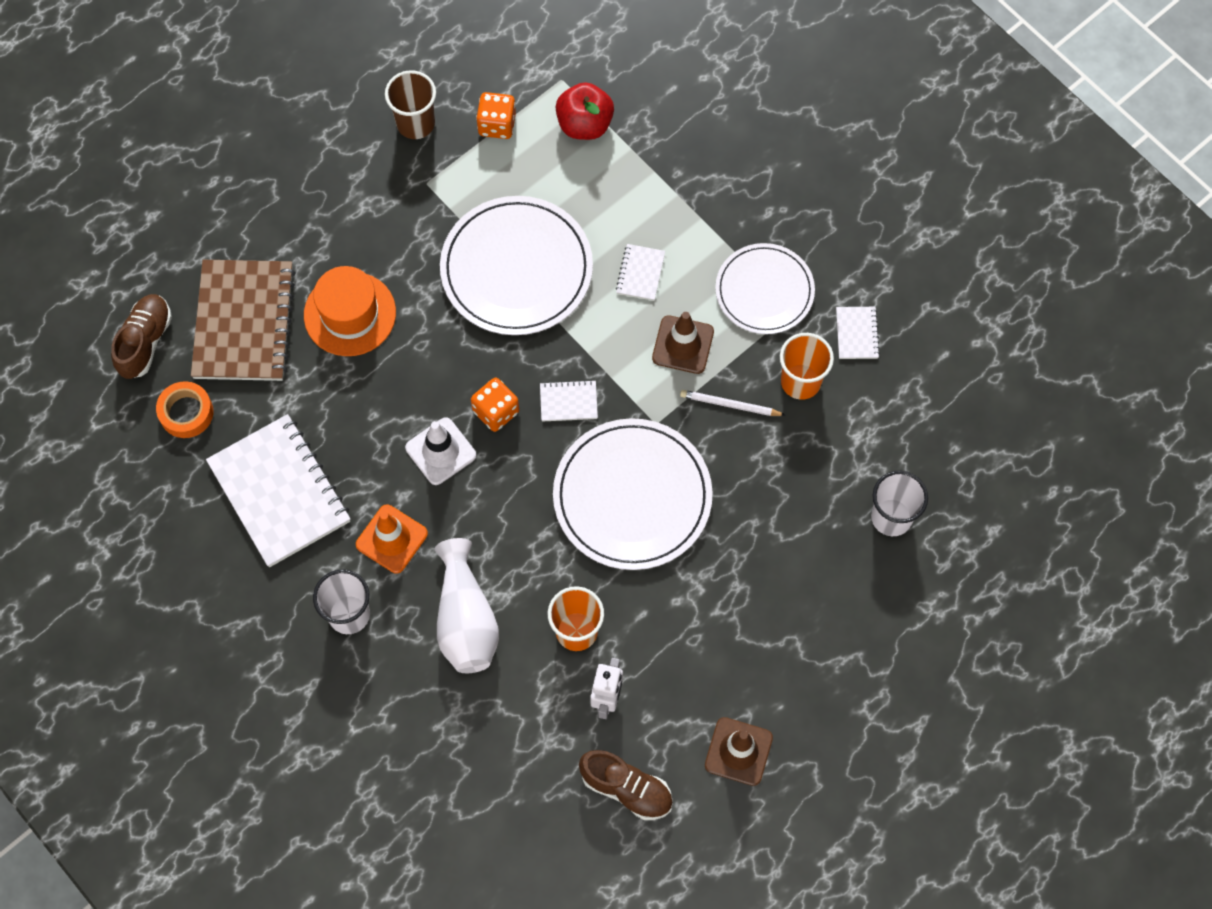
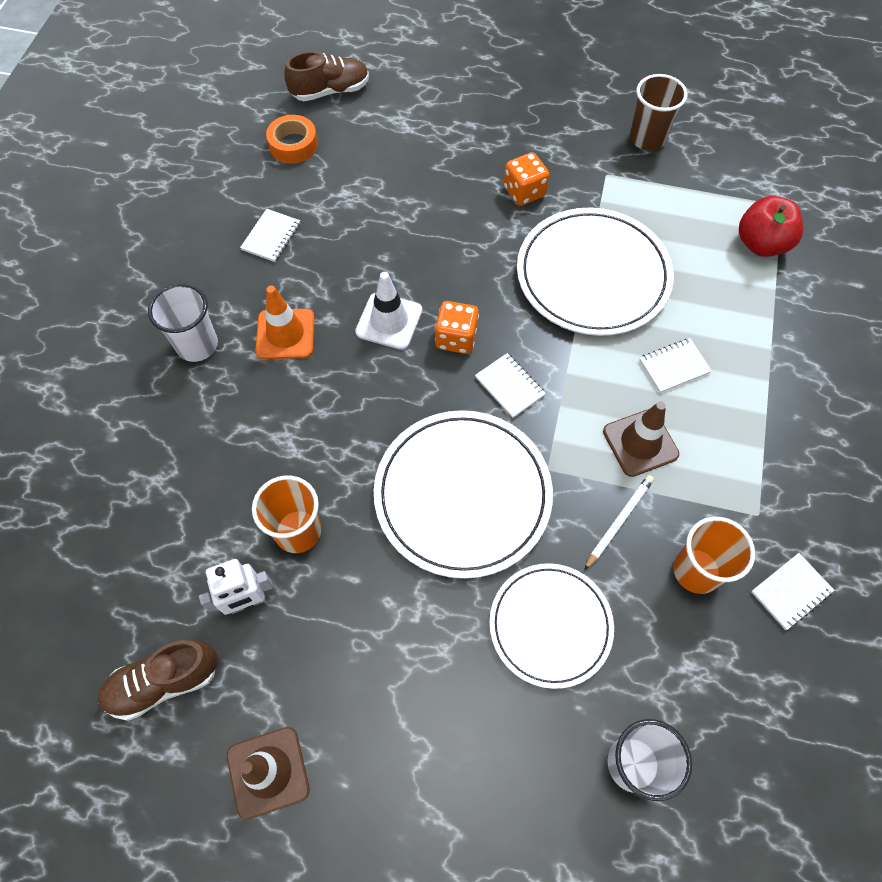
camera: 55 degrees right, 5 degrees down
(244, 322) = (393, 135): brown notebook -> none
(279, 492) = (271, 237): white notebook -> white notebook, size x0.44
(350, 314) = (455, 192): orange hat -> none
(466, 619) = (249, 433): white vase -> none
(497, 124) = (699, 188): orange dice -> orange dice (524, 192)
(626, 788) = (164, 682): brown shoe -> brown shoe turned 75 degrees clockwise
(730, 405) = (619, 521): white pencil -> white pencil turned 60 degrees clockwise
(764, 291) = (753, 478): white plate -> white plate (550, 625)

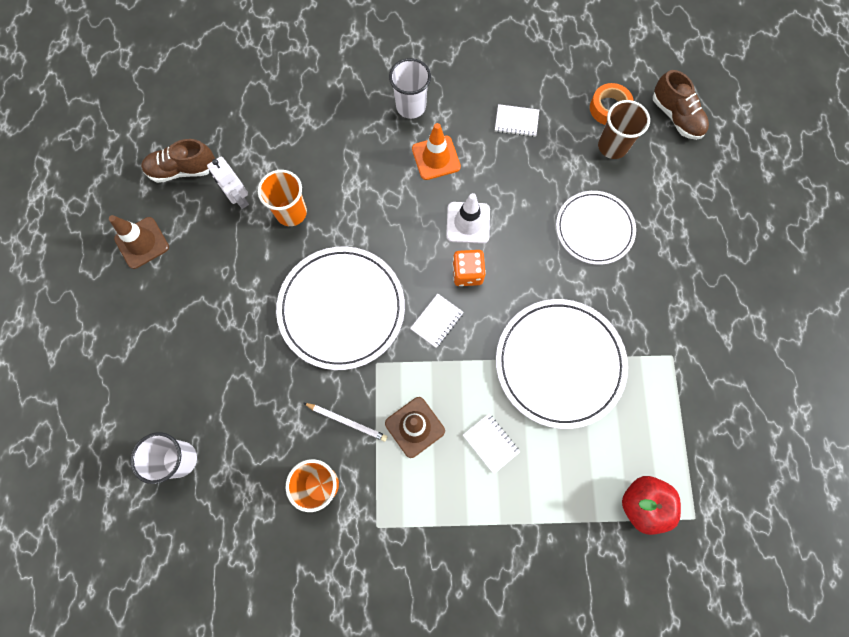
camera: 75 degrees right, 10 degrees up
(164, 682) = (183, 170): brown shoe -> brown shoe turned 60 degrees counterclockwise
(524, 192) = (626, 291): orange dice -> none
(550, 625) = (260, 388): white plate -> white plate (594, 229)
(647, 139) = (728, 384): brown cup -> brown cup (612, 146)
(791, 592) = (320, 558): white notebook -> none

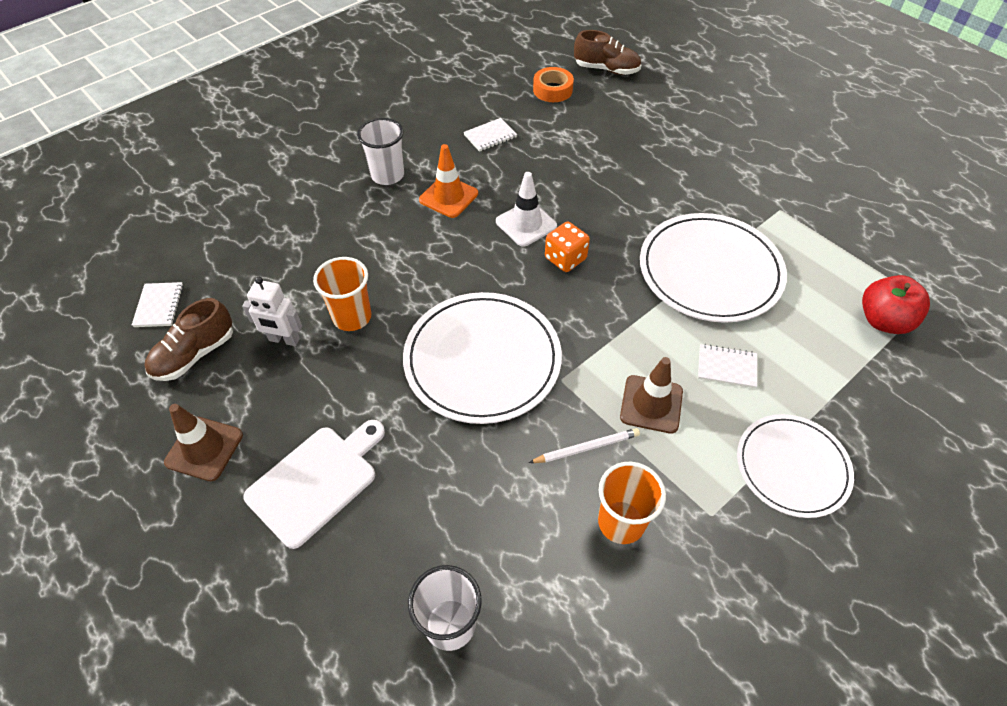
camera: 40 degrees left, 20 degrees down
(182, 314) = (316, 481): none -> white cutting board
(437, 321) = (578, 310): white notebook -> white notebook (159, 306)
(594, 229) = (629, 167): white plate -> white plate (792, 467)
(612, 146) = (582, 110): brown cup -> none

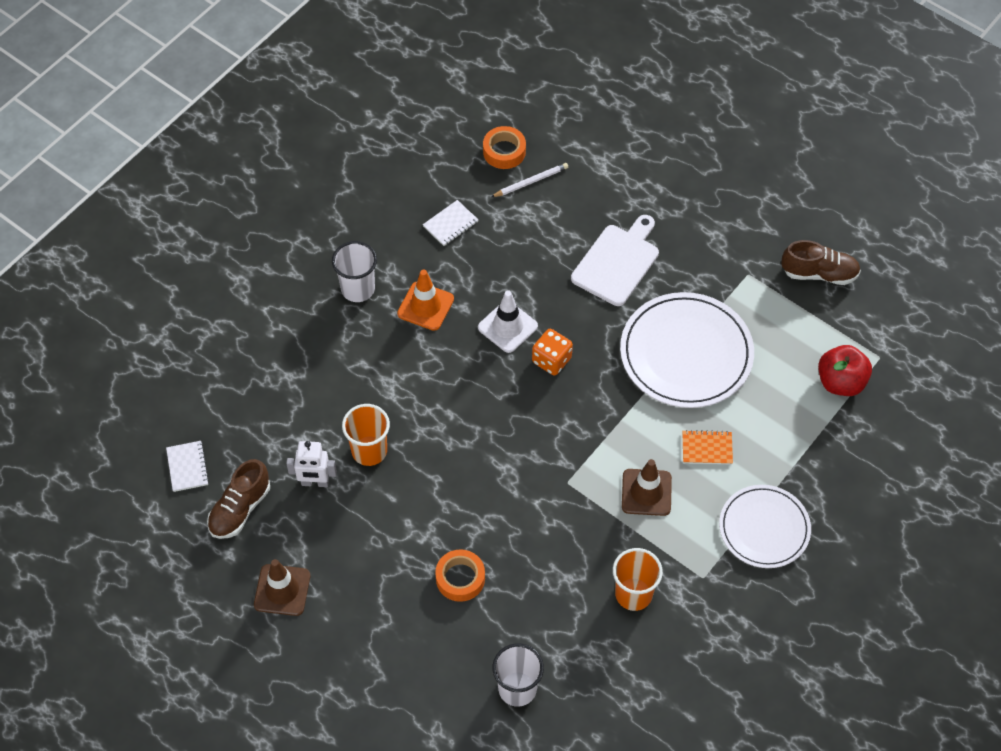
camera: 10 degrees left, 5 degrees up
(316, 481) = (384, 601): white cutting board -> white cutting board (617, 262)
(413, 468) = (460, 578): none -> orange tape
(482, 360) = (496, 474): white plate -> none
(586, 448) = (598, 539): white pencil -> white pencil (531, 182)
(606, 69) = (557, 114): brown shoe -> brown shoe (819, 273)
(726, 367) = (707, 448): white notebook -> orange notebook

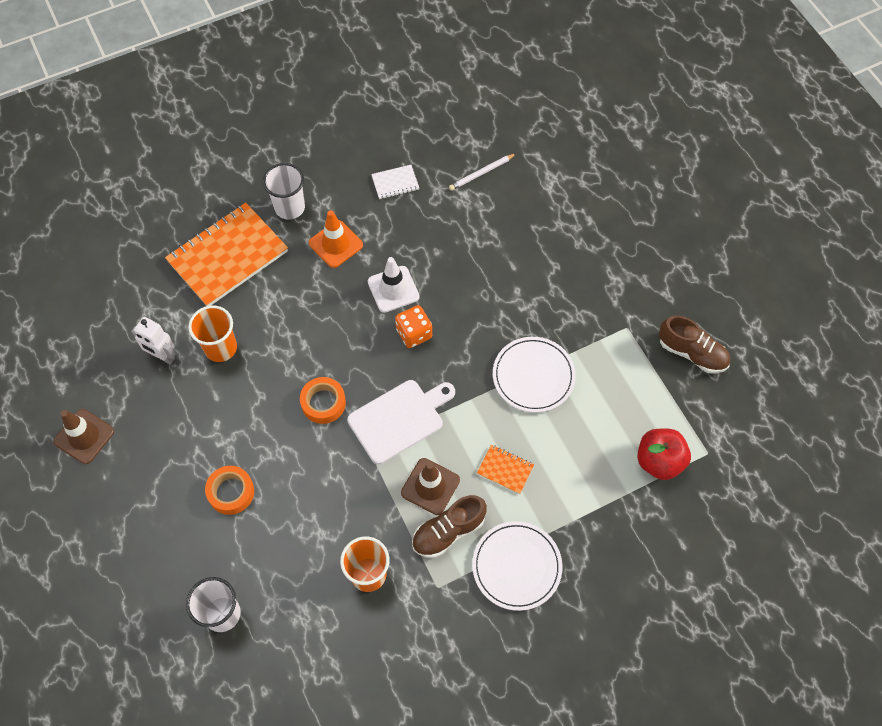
camera: 25 degrees right, 5 degrees up
(187, 467) = (73, 300): white notebook -> none
(240, 509) = (92, 353): brown shoe -> brown shoe (448, 531)
(323, 361) = (228, 256): none -> orange notebook
(504, 151) = (473, 139): orange tape -> orange tape (323, 403)
(531, 182) = (481, 173): white pencil -> white pencil turned 150 degrees clockwise
(617, 262) = (517, 271): white cutting board -> white cutting board (399, 419)
(686, 353) = (533, 376): white plate -> white plate, size x0.65

